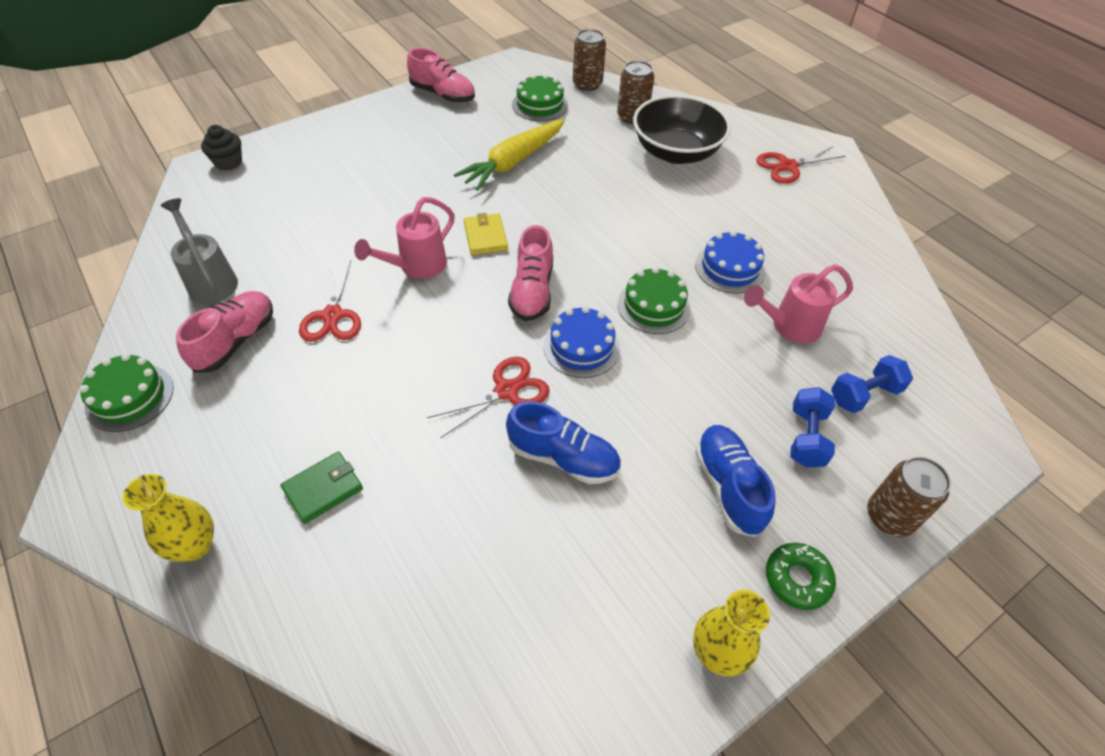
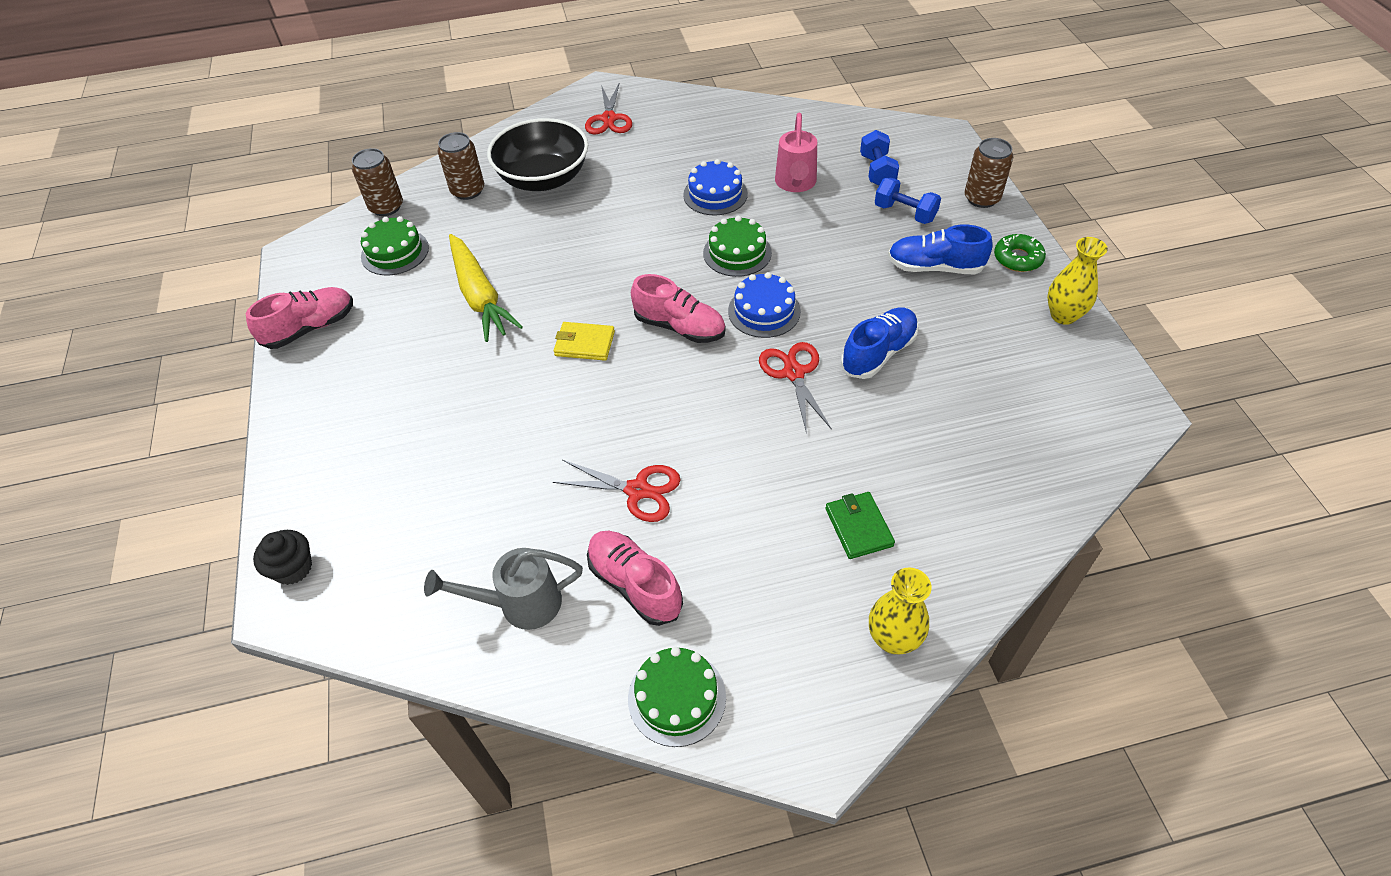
camera: 65 degrees left, 0 degrees up
(417, 266) = (599, 407): pink watering can -> none

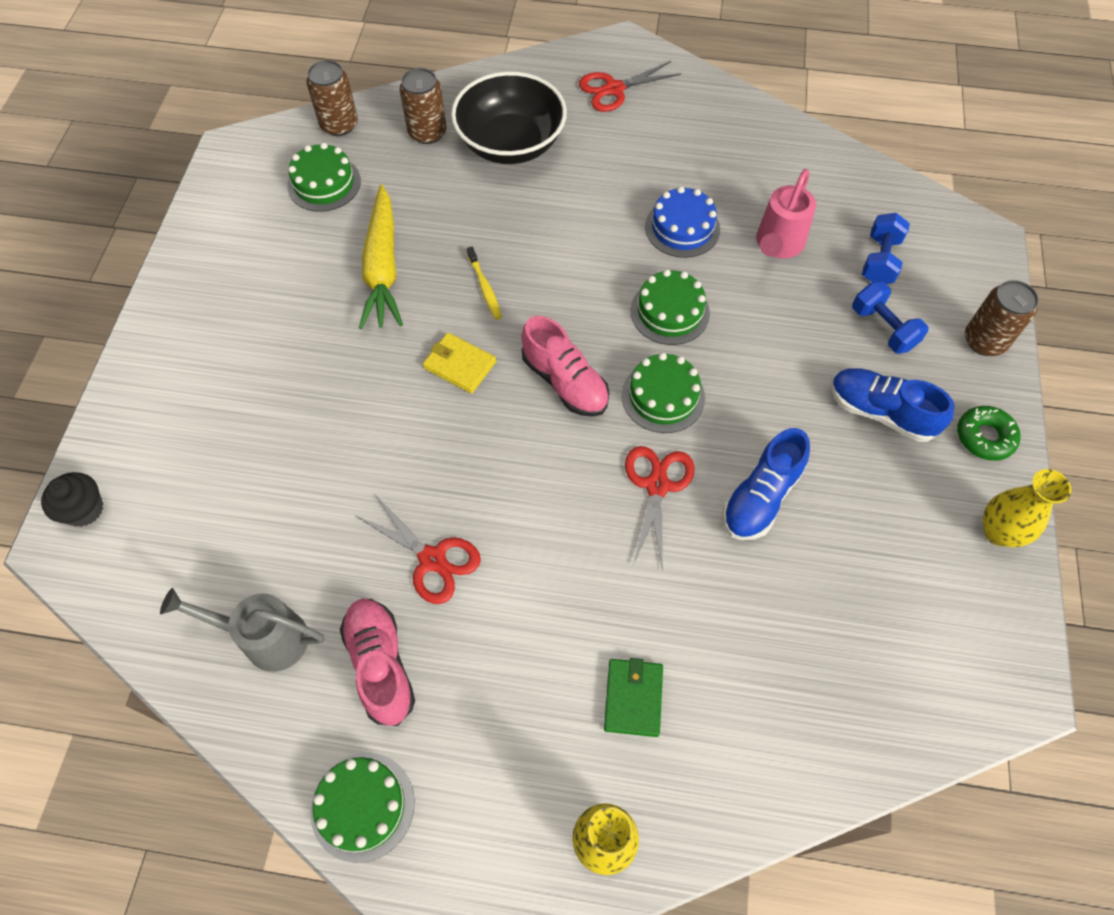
camera: 20 degrees right, 10 degrees up
(310, 328) = (208, 245): pink shoe -> none
(576, 283) = (484, 288): none -> yellow toothbrush
(609, 119) = (614, 89): red scissors -> red scissors turned 45 degrees clockwise
(764, 311) = (663, 396): blue cake -> green cake
(878, 353) = (761, 497): blue shoe -> blue shoe turned 150 degrees clockwise

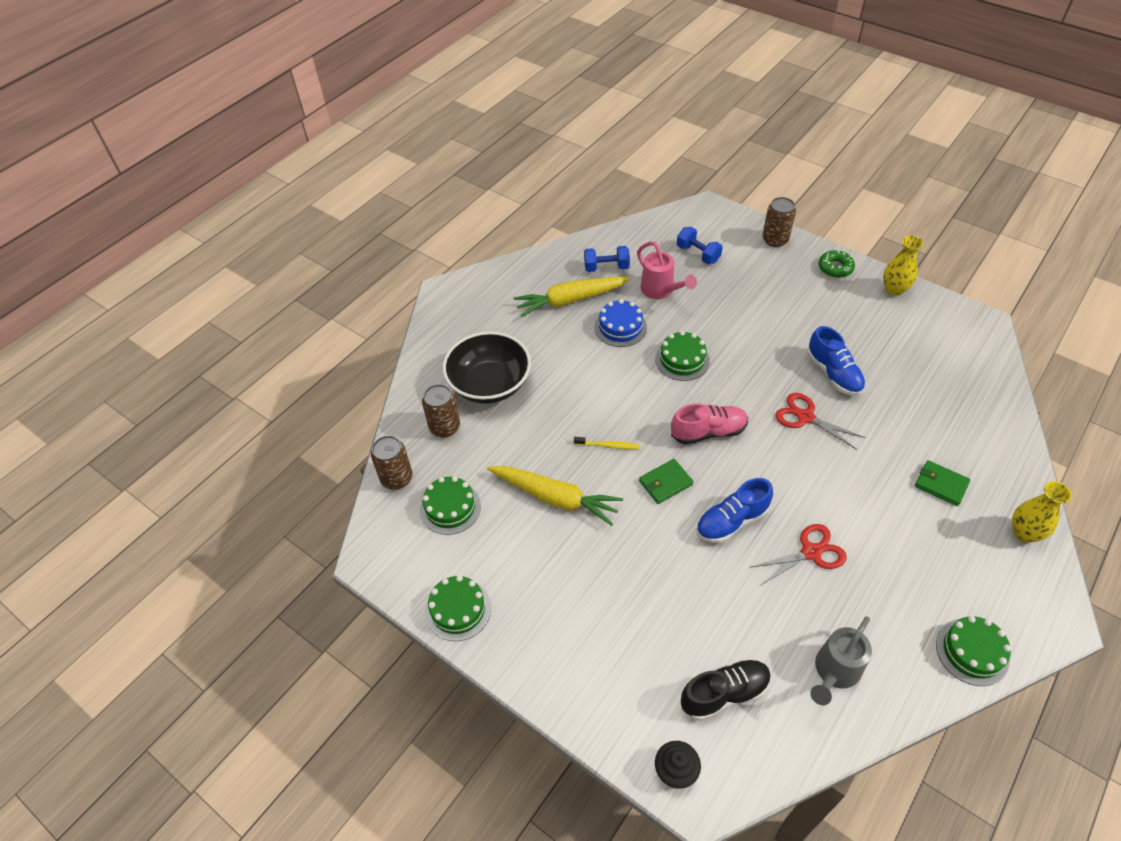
camera: 60 degrees left, 10 degrees down
(193, 526) = (724, 693): none -> black shoe
(380, 664) = (877, 608): pink shoe -> none
(459, 365) = (665, 483): yellow wallet -> green wallet
(614, 89) = (480, 312): red scissors -> none
(663, 396) = (743, 388): green cake -> green cake (458, 609)
(693, 161) = (570, 300): none -> yellow carrot
(880, 412) = (800, 300): blue shoe -> blue shoe (731, 521)
(883, 328) = (745, 274): blue dumbbell -> blue dumbbell (606, 267)

